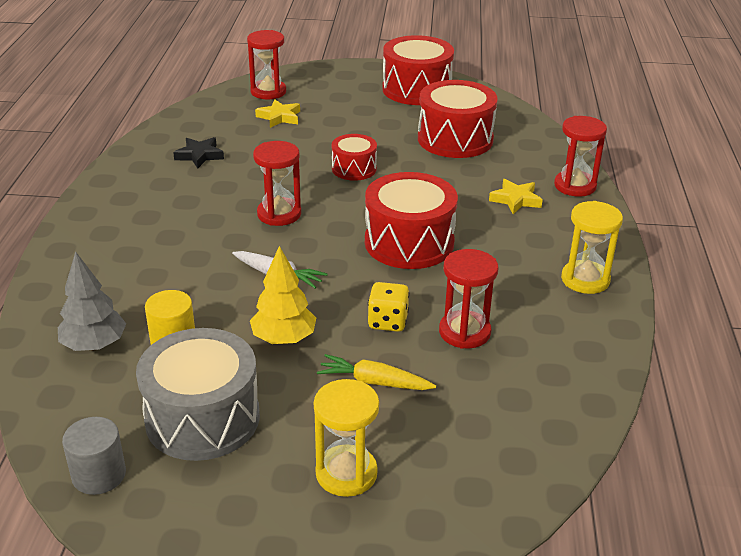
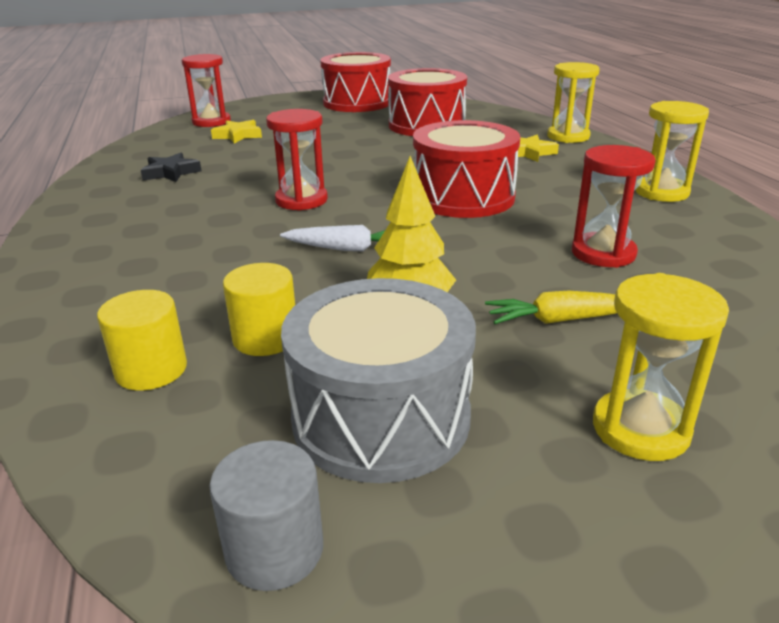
camera: 20 degrees left, 5 degrees down
(94, 345) = (151, 370): grey tree -> yellow cylinder
(354, 169) = (350, 157): red drum -> none
(387, 322) = (513, 262): yellow dice -> none
(575, 186) = (568, 136): red hourglass -> yellow hourglass

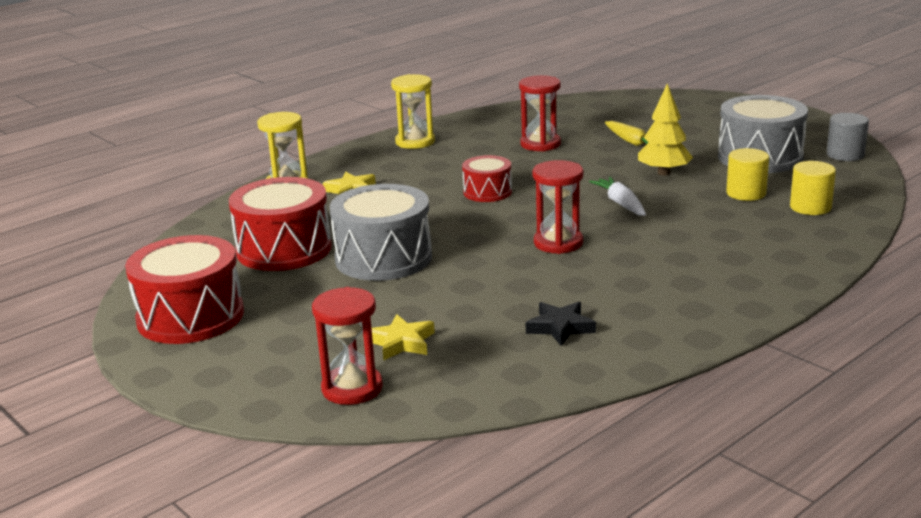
camera: 115 degrees left, 5 degrees down
(368, 146) = (383, 258): none -> grey drum
(463, 197) = (487, 192): red drum -> red drum, size x0.56
(640, 429) = (697, 122): yellow hourglass -> none

